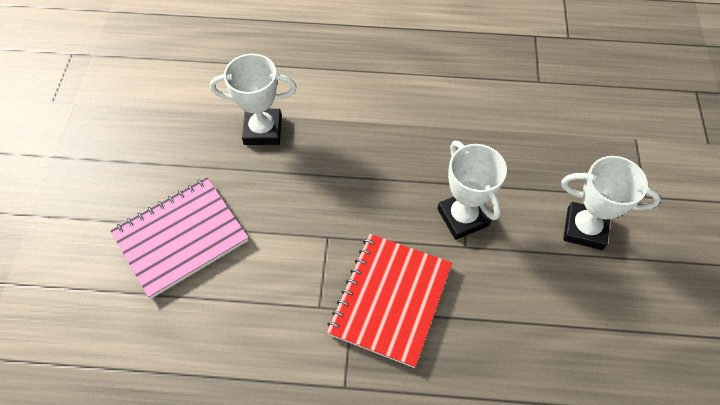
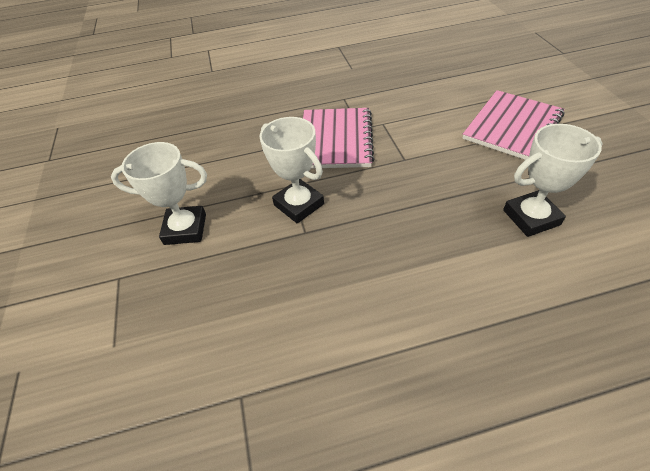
camera: 165 degrees right, 10 degrees down
(390, 299) = (336, 140): red notebook -> pink notebook

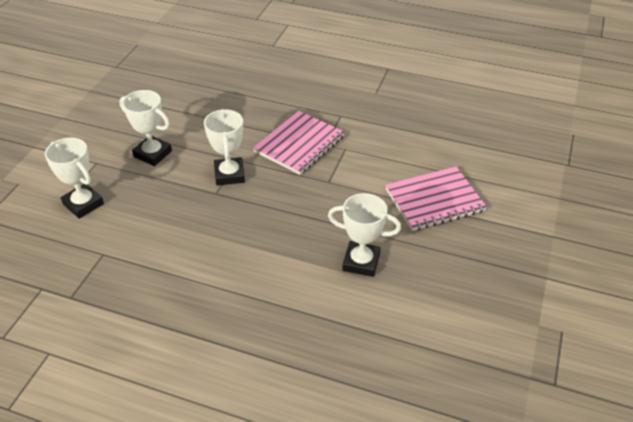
camera: 30 degrees right, 5 degrees down
(148, 342) = (83, 204): none -> white trophy

